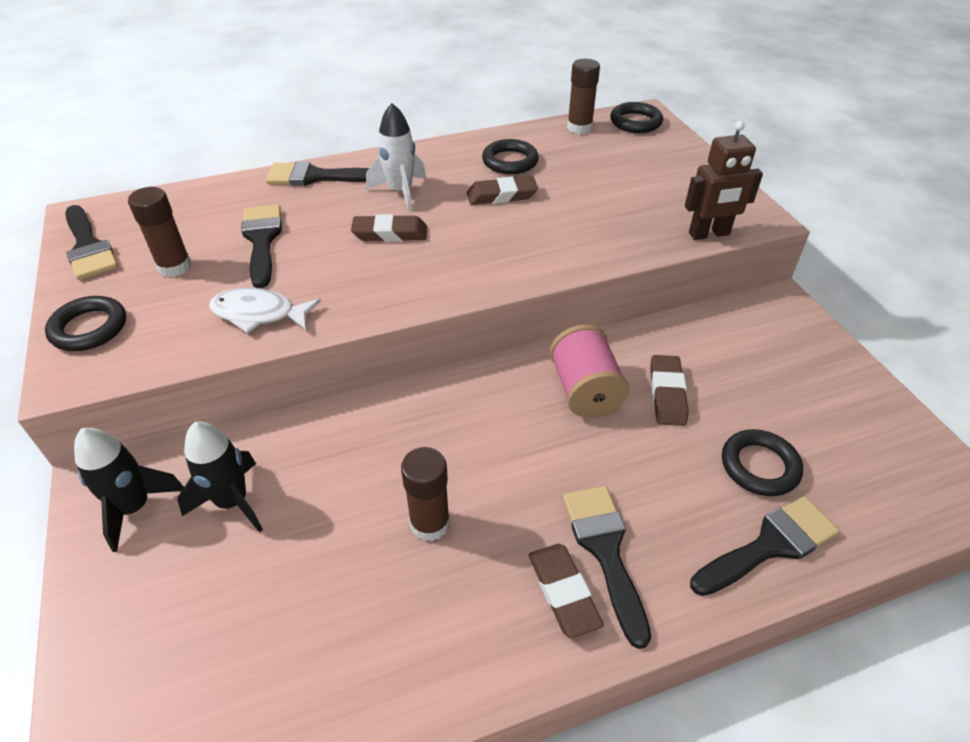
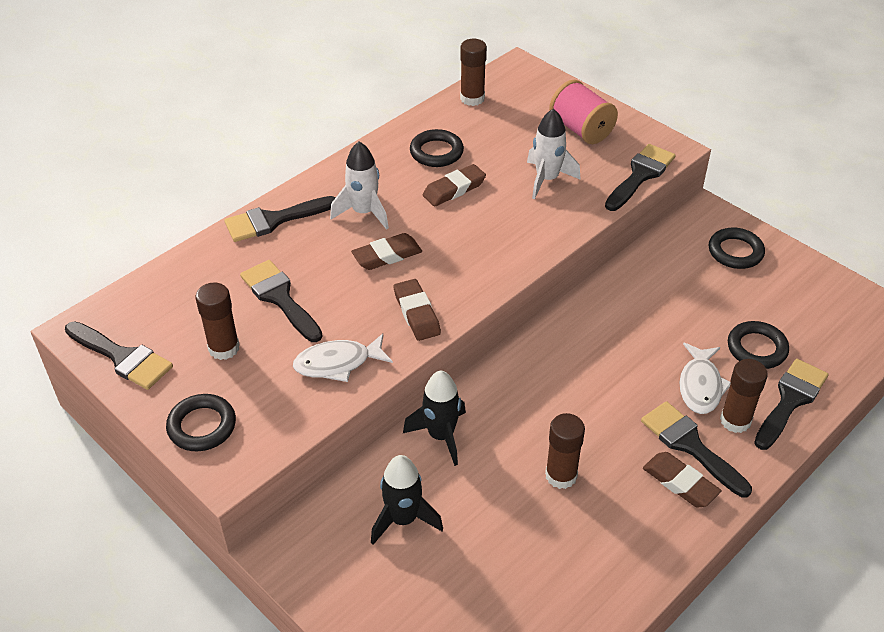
camera: 25 degrees left, 0 degrees up
(134, 507) = (329, 554): black rocket -> black rocket (441, 436)
(584, 390) = (606, 336): pink spool -> pink spool (581, 129)
(603, 211) = (547, 179): none -> white rocket
(635, 122) = (516, 79): black ring -> black ring (735, 252)
(662, 484) = (700, 386): none -> white fish
(667, 394) = (666, 317): brown eraser -> brown eraser (416, 313)
(681, 542) = (735, 420): none -> brown glue stick
(709, 234) = (640, 175): brown robot -> black brush

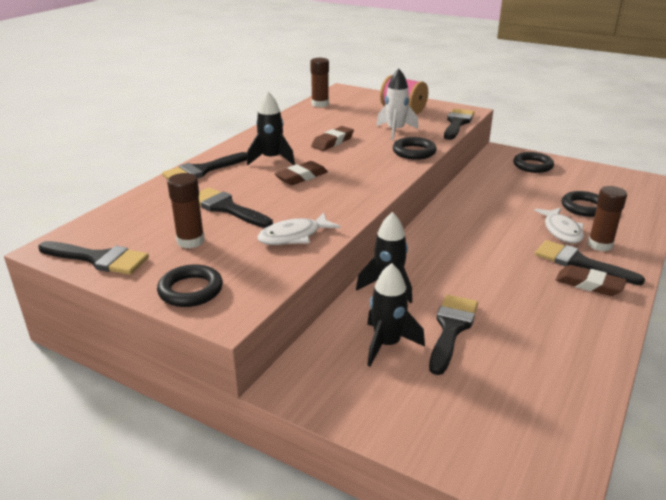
camera: 15 degrees left, 15 degrees down
(364, 212) = (271, 159): white rocket -> black rocket
(416, 313) = (342, 202): brown eraser -> none
(436, 152) = (309, 128): black ring -> black ring (414, 152)
(561, 475) = (497, 295): brown glue stick -> none
(790, 400) = (627, 229): black brush -> black brush (451, 329)

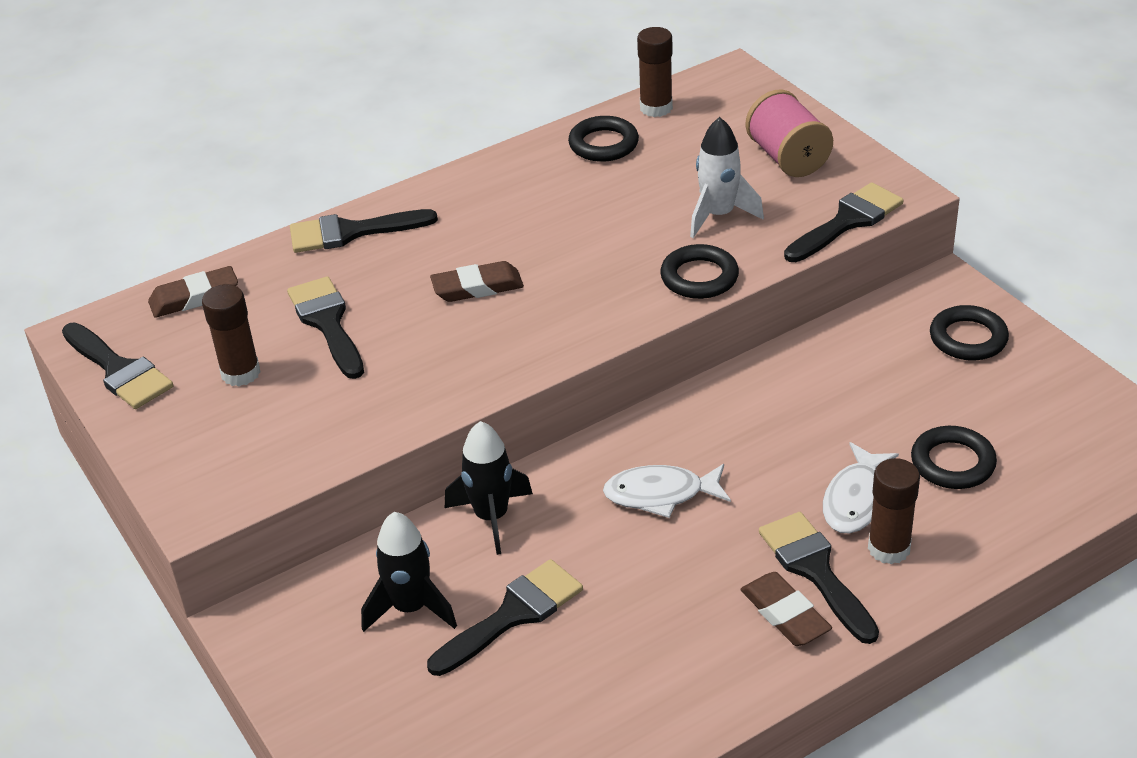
camera: 30 degrees right, 10 degrees up
(190, 290) = (185, 458): black ring -> black ring (603, 144)
(271, 159) = (466, 233): black rocket -> none
(294, 236) = (371, 406): white fish -> white fish (660, 494)
(332, 142) = (592, 216): brown eraser -> brown eraser (194, 297)

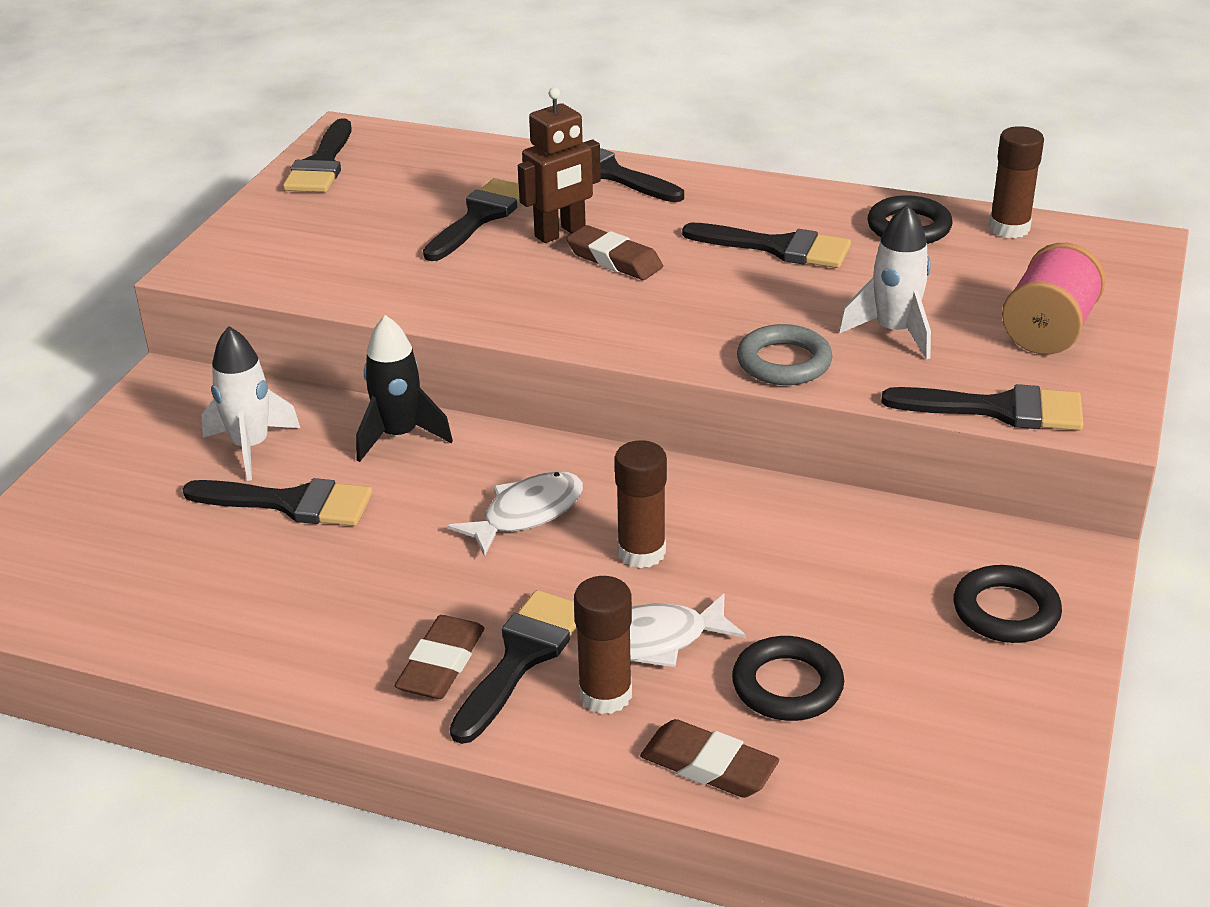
camera: 50 degrees right, 5 degrees down
(194, 297) = (441, 151): brown eraser -> brown eraser (708, 766)
(240, 373) = (375, 211): brown glue stick -> brown glue stick (641, 552)
(406, 295) = (560, 233): none -> brown robot
(411, 608) = (251, 447): black rocket -> white rocket
(557, 209) = (778, 247): none -> black brush
(660, 494) = (527, 514): white fish -> white fish turned 90 degrees clockwise
(699, 277) = (784, 362): black ring -> grey ring

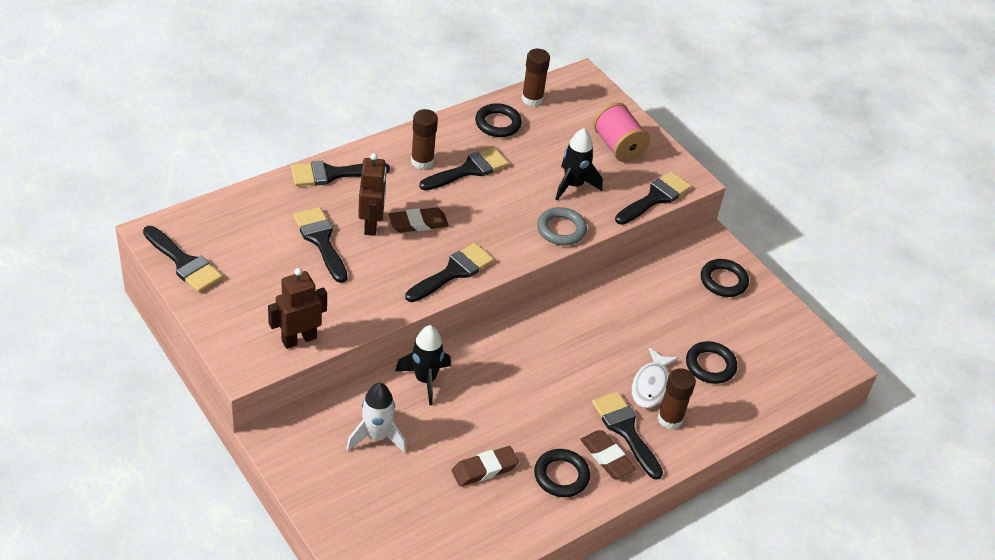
camera: 60 degrees left, 10 degrees up
(288, 277) = (299, 339): none -> brown robot
(291, 503) = (441, 446): black brush -> black brush (453, 272)
(352, 636) = (561, 476): none -> black ring
(527, 514) = (531, 372): white fish -> none
(641, 552) = (593, 354): brown glue stick -> brown glue stick (422, 161)
(708, 766) = (733, 415): brown eraser -> brown eraser (484, 469)
(894, 332) = (573, 185): white rocket -> black rocket

